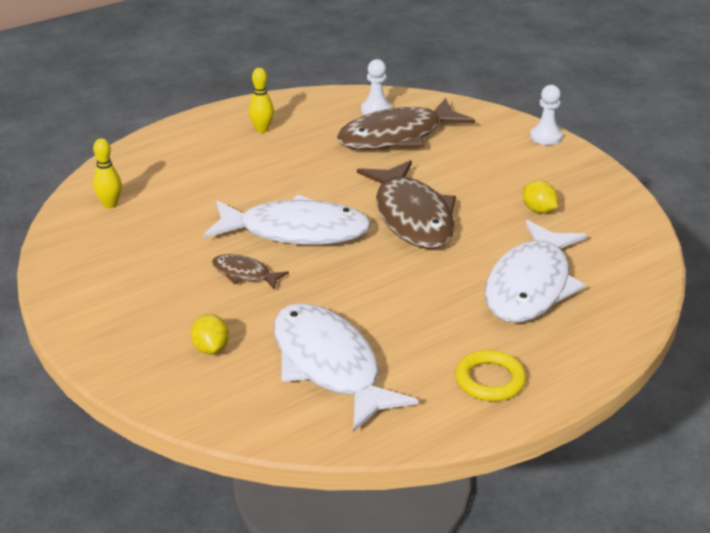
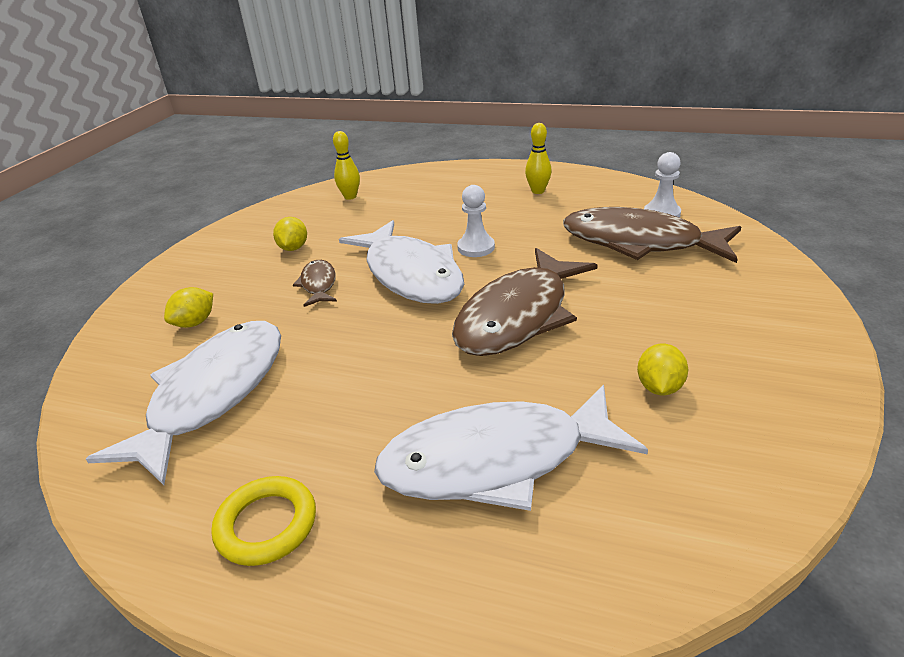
camera: 55 degrees right, 0 degrees up
(160, 264) = (293, 248): none -> yellow lemon
(546, 137) = (815, 317): white pawn -> white pawn (476, 247)

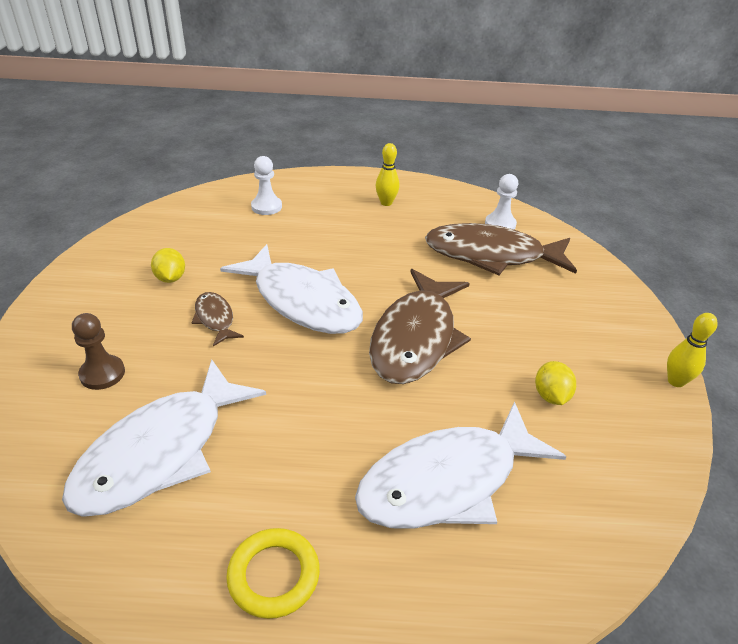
camera: 20 degrees left, 5 degrees up
(195, 323) = (102, 374): yellow lemon -> brown pawn
(213, 394) = (160, 451): white fish -> white fish turned 150 degrees counterclockwise
(350, 197) = (205, 214): yellow bowling pin -> yellow bowling pin (675, 381)
(476, 247) = (352, 268): white pawn -> white pawn (266, 207)

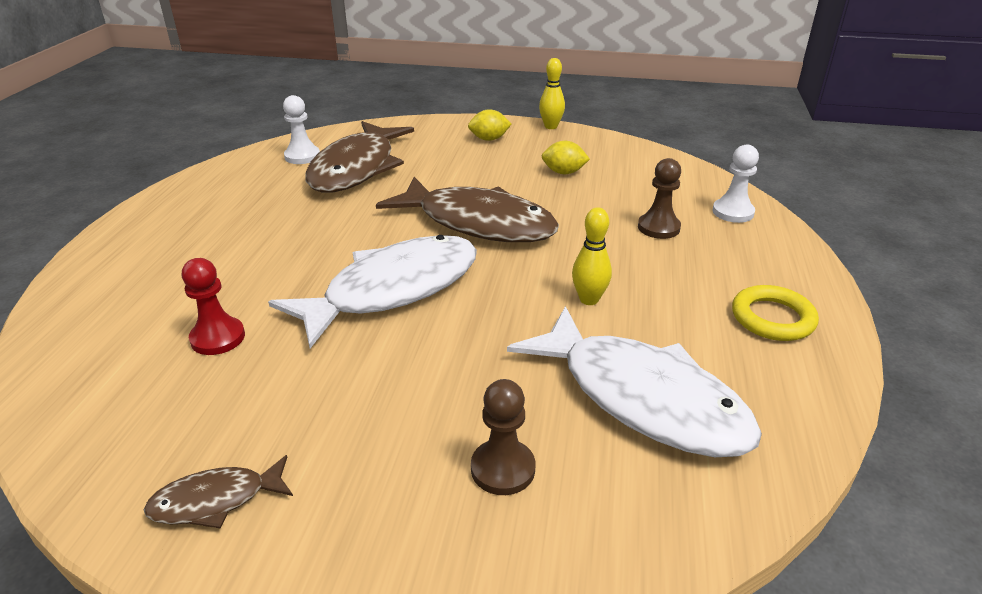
camera: 80 degrees left, 5 degrees down
(170, 278) = (288, 412): yellow lemon -> yellow lemon (489, 139)
(215, 319) = (406, 361): brown fish -> brown fish (216, 500)
(243, 239) = (218, 338): none -> red pawn
(266, 207) = (137, 314): white pawn -> white pawn (733, 212)
(386, 203) = (205, 216): yellow bowling pin -> yellow bowling pin (589, 299)
(447, 481) = (658, 228): white fish -> brown pawn

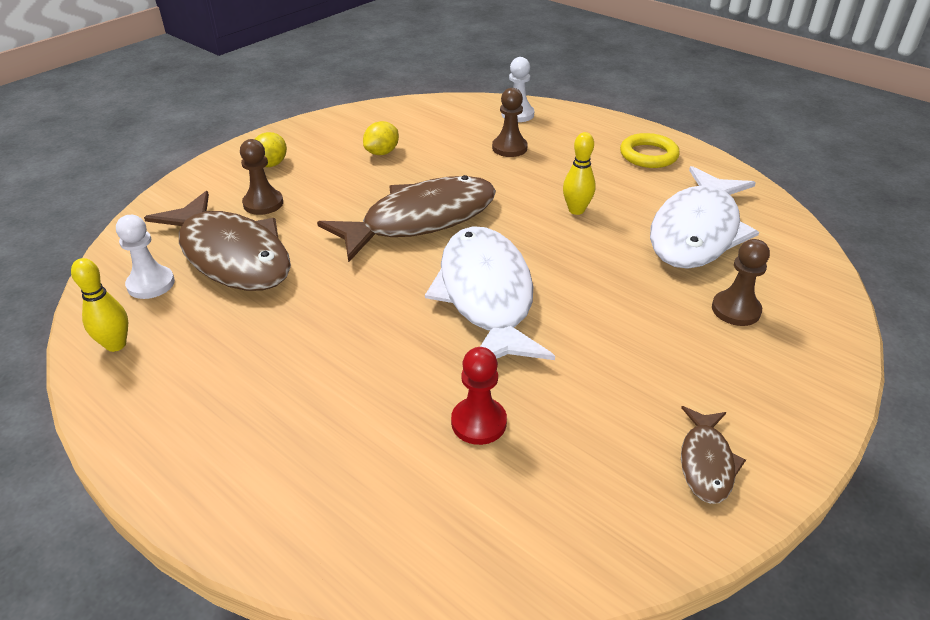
camera: 60 degrees left, 5 degrees up
(432, 155) = (263, 203): none -> brown pawn
(551, 126) = (289, 127): yellow bowling pin -> yellow bowling pin (116, 345)
(642, 398) = (697, 231): white fish -> white fish turned 135 degrees clockwise

